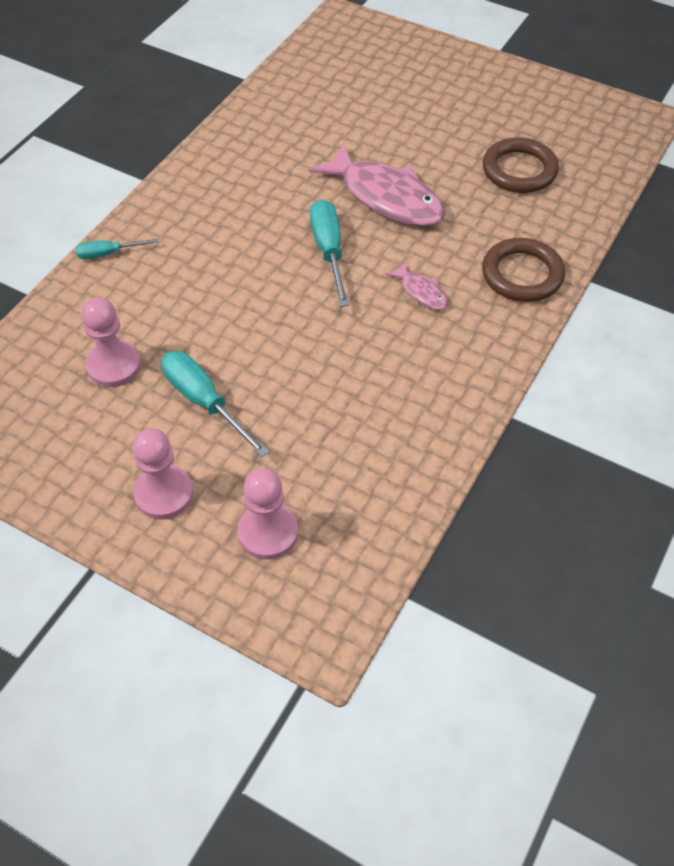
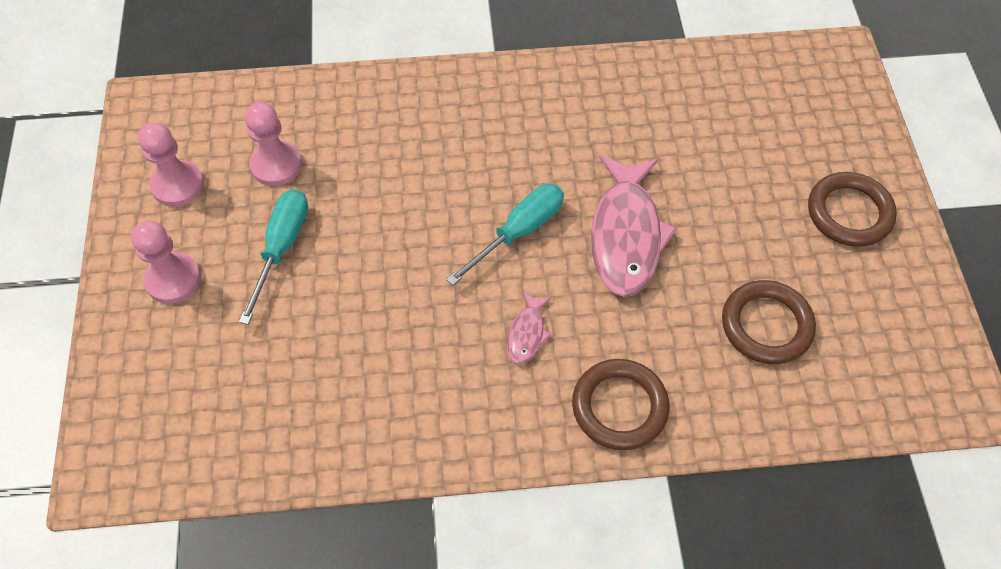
camera: 55 degrees right, 5 degrees up
(108, 254) = (389, 84): turquoise screwdriver -> none
(268, 532) = (179, 375): pink pawn -> pink pawn (177, 185)
(468, 86) = (849, 213): none -> brown ring

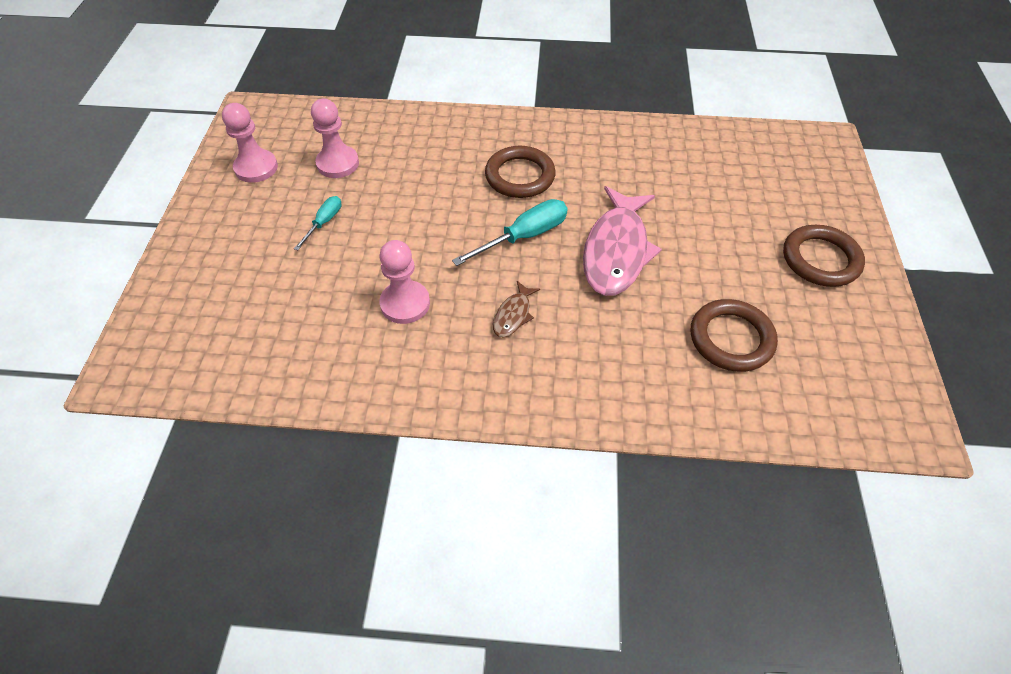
camera: 10 degrees right, 5 degrees down
(173, 279) = (230, 234): pink pawn -> pink pawn (405, 303)
(281, 248) = (324, 222): turquoise screwdriver -> turquoise screwdriver, size x0.58
(527, 333) = (513, 315): pink fish -> brown fish
(619, 407) = (583, 386): brown ring -> brown ring (520, 176)

